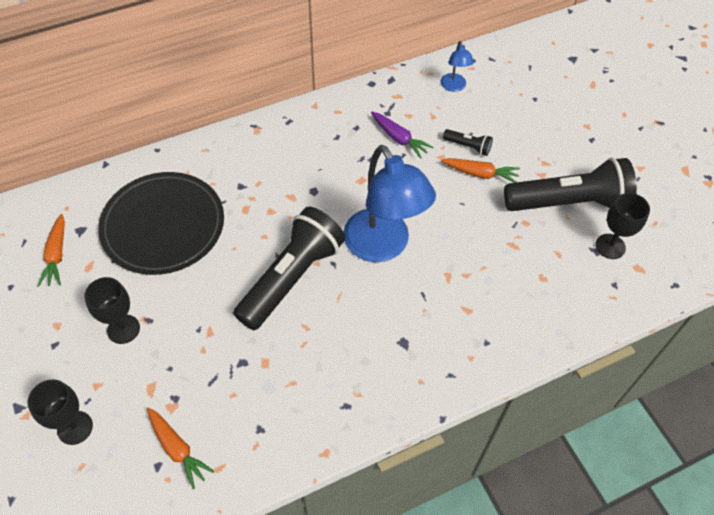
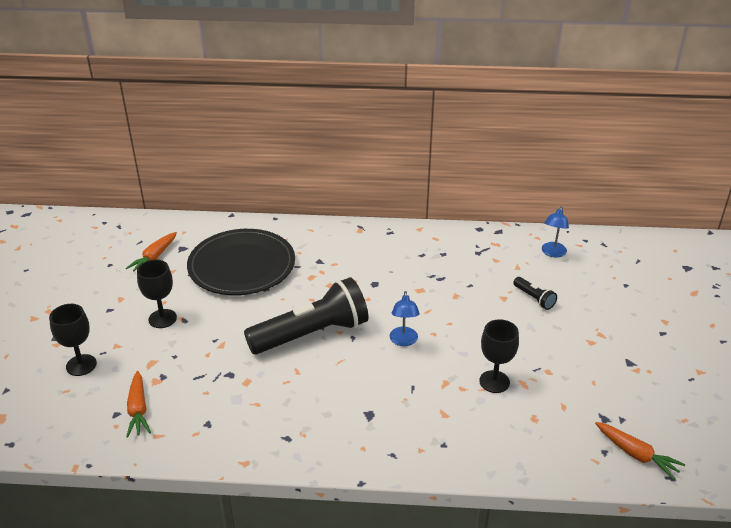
camera: 30 degrees right, 20 degrees down
(383, 246) = (403, 341): blue lamp -> blue lamp, size x0.45
(399, 139) = (475, 273): purple carrot -> none
(480, 174) = (531, 321): orange carrot -> orange carrot (636, 454)
(569, 202) = (603, 372): black flashlight -> none
(610, 246) = (621, 420): black goblet -> black goblet (494, 382)

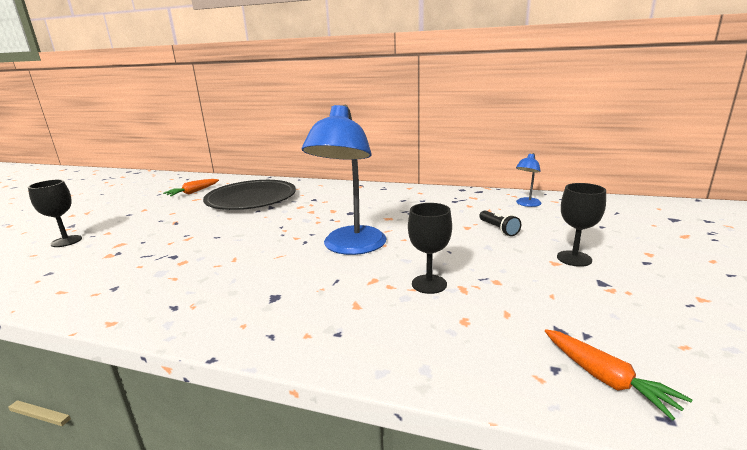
camera: 15 degrees right, 15 degrees down
(138, 409) = (70, 272): orange carrot -> none
(162, 318) = (160, 221): black goblet -> black goblet (574, 258)
(312, 334) = (270, 237): black flashlight -> none
(403, 341) = (351, 247): blue lamp -> blue lamp, size x2.20

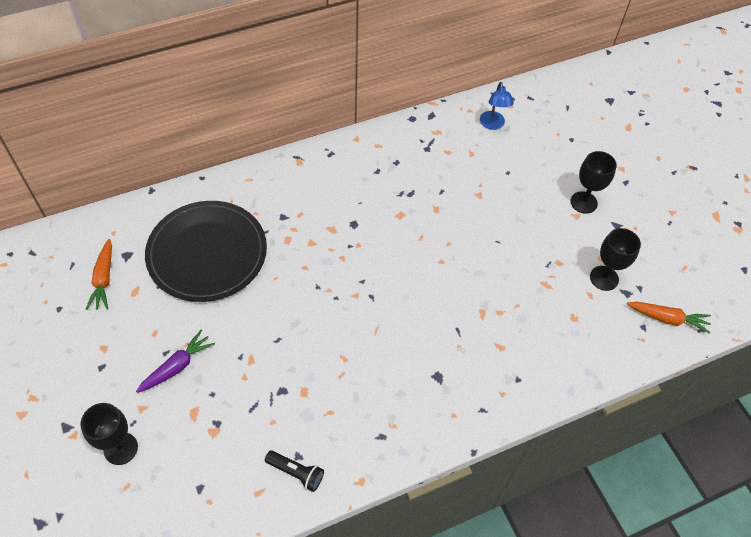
camera: 45 degrees left, 35 degrees up
(153, 226) = (177, 366): none -> purple carrot
(351, 247) = (420, 281): blue lamp -> none
(429, 284) = (522, 293): black goblet -> black goblet (604, 278)
(498, 229) = (505, 185): black flashlight -> black flashlight (296, 473)

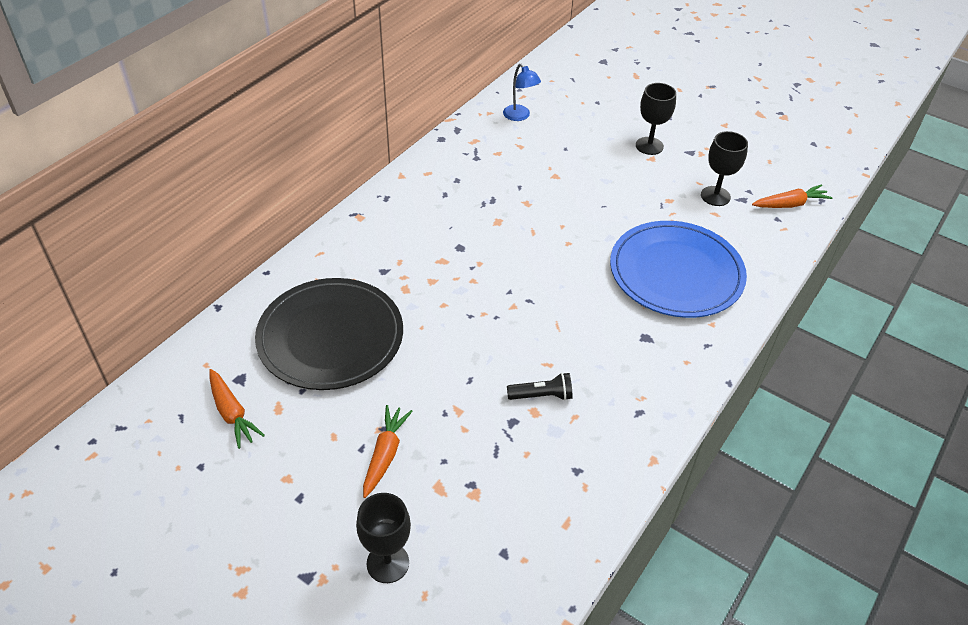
camera: 30 degrees left, 10 degrees down
(177, 366) = (385, 454): purple carrot -> orange carrot
(296, 473) = (588, 486): black flashlight -> black flashlight (542, 395)
(509, 332) = (676, 273): none -> blue plate

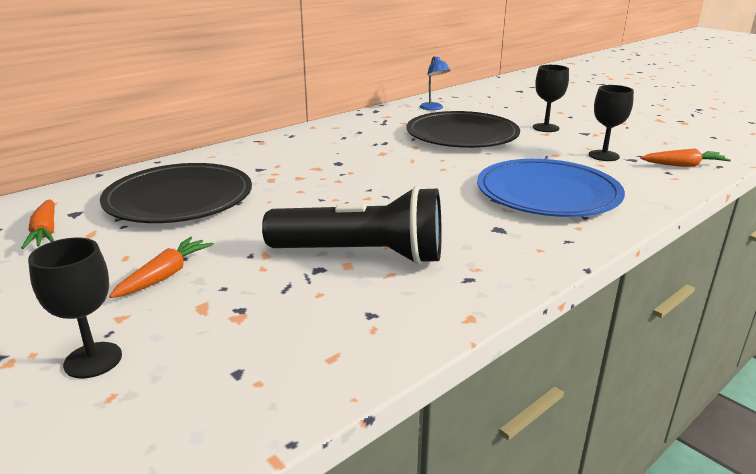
camera: 15 degrees right, 20 degrees down
(542, 395) = (362, 255): black flashlight -> black flashlight, size x2.40
(568, 172) = (462, 135): none -> black plate

